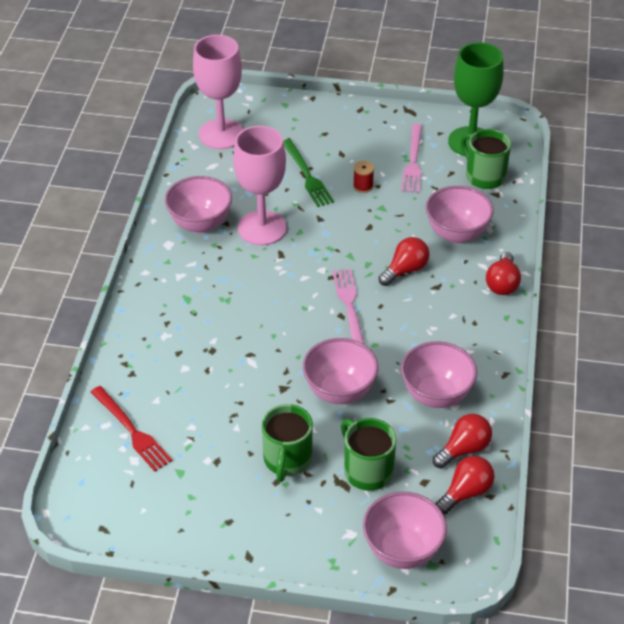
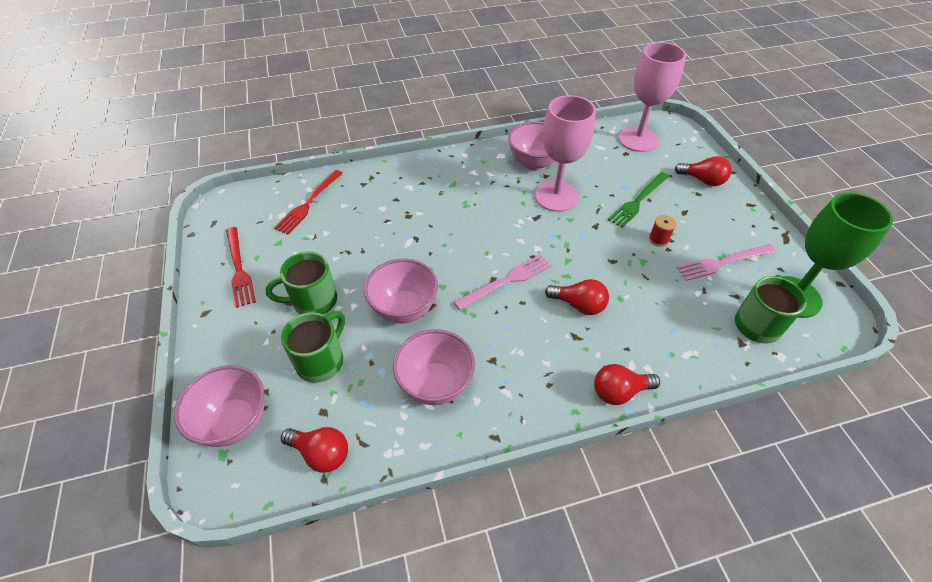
camera: 65 degrees right, 5 degrees up
(199, 515) = (239, 268): none -> red fork
(456, 234) = (657, 328): pink bowl -> none
(463, 449) = (376, 432): red light bulb -> red light bulb (703, 180)

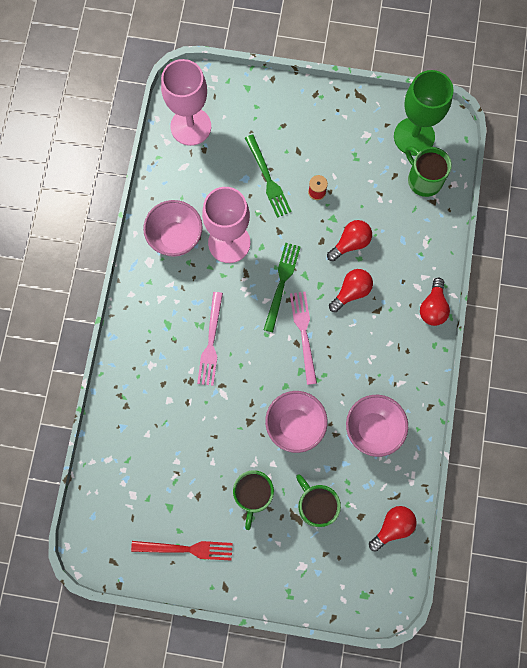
camera: 65 degrees left, 25 degrees up
(235, 422) = (342, 582): pink bowl -> none
(309, 203) = (129, 465): red fork -> none
(545, 246) = (281, 284): none -> green fork
(703, 180) = (270, 110): red light bulb -> red light bulb (350, 243)
(723, 262) = (361, 161): pink fork -> pink fork (211, 342)

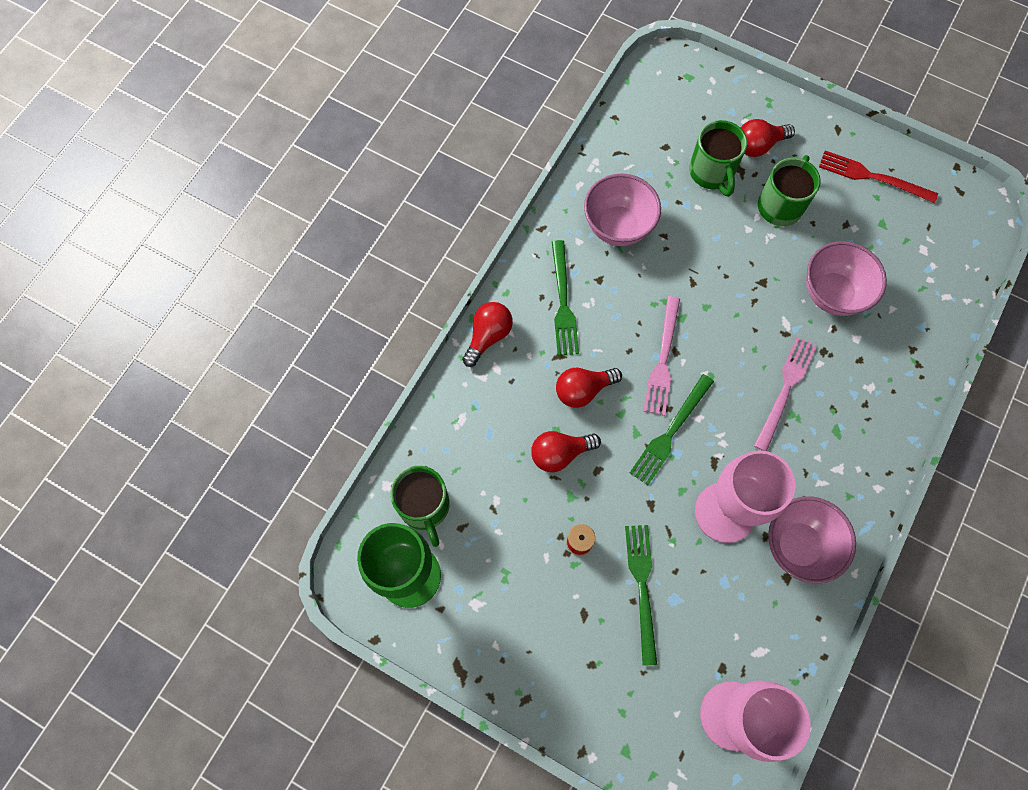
camera: 160 degrees left, 5 degrees down
(295, 425) = (709, 260): pink bowl -> pink bowl (832, 294)
(390, 352) = (563, 302): none -> green fork
(392, 527) = (634, 126): red light bulb -> red light bulb (758, 145)

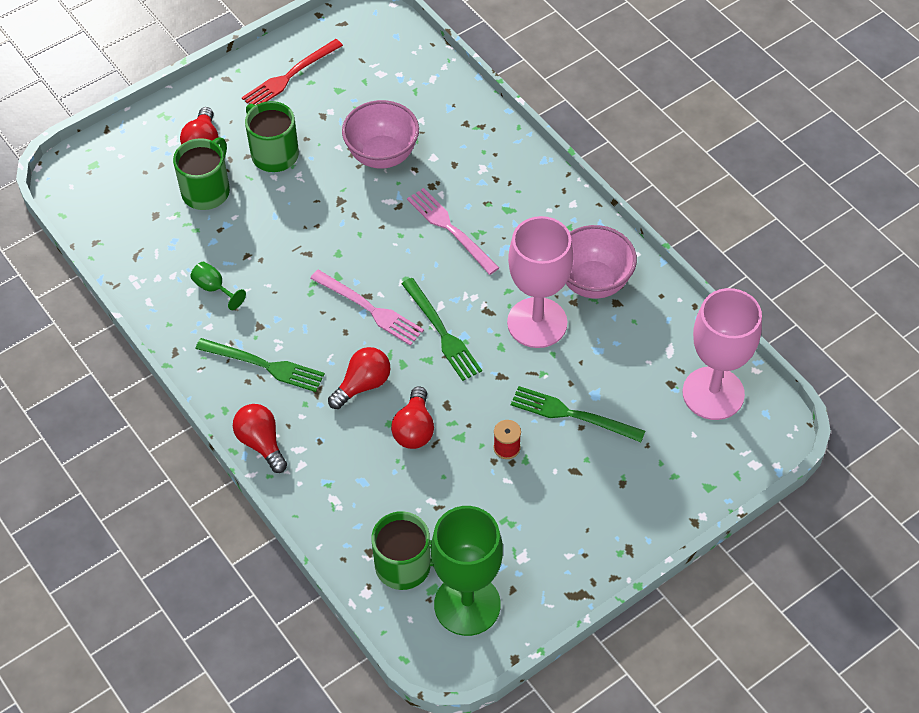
camera: 65 degrees left, 15 degrees down
(583, 390) = (363, 385): red light bulb -> red light bulb turned 135 degrees counterclockwise
(618, 227) = (214, 288): pink bowl -> green goblet
(712, 173) = (207, 191): green mug -> green mug turned 75 degrees counterclockwise

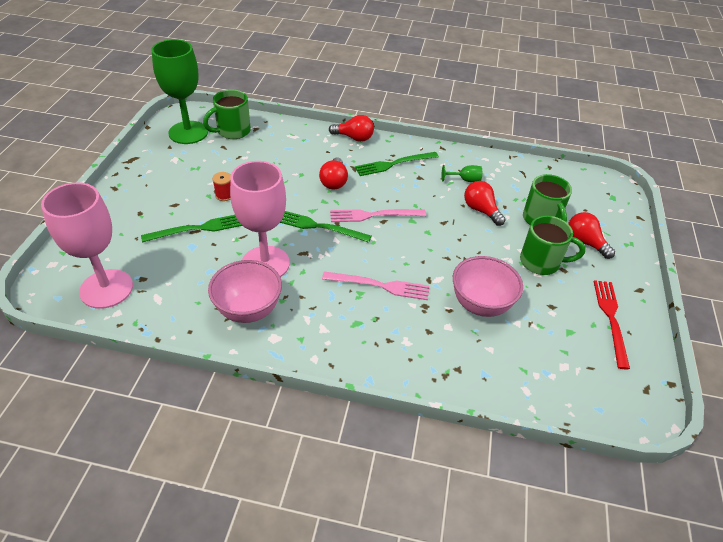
camera: 135 degrees right, 10 degrees down
(414, 429) = (285, 178): red light bulb -> red light bulb (481, 210)

